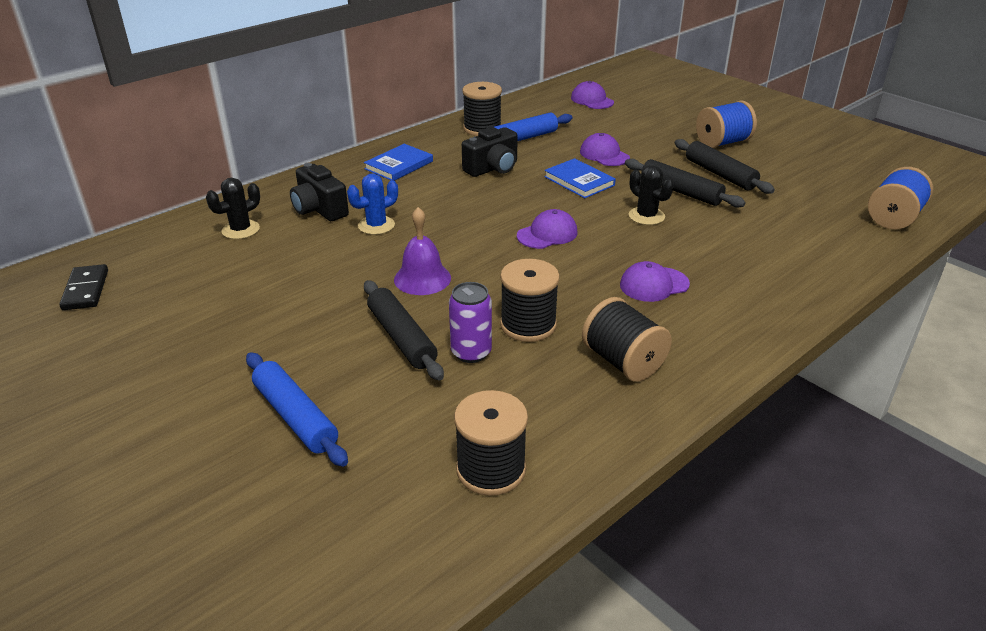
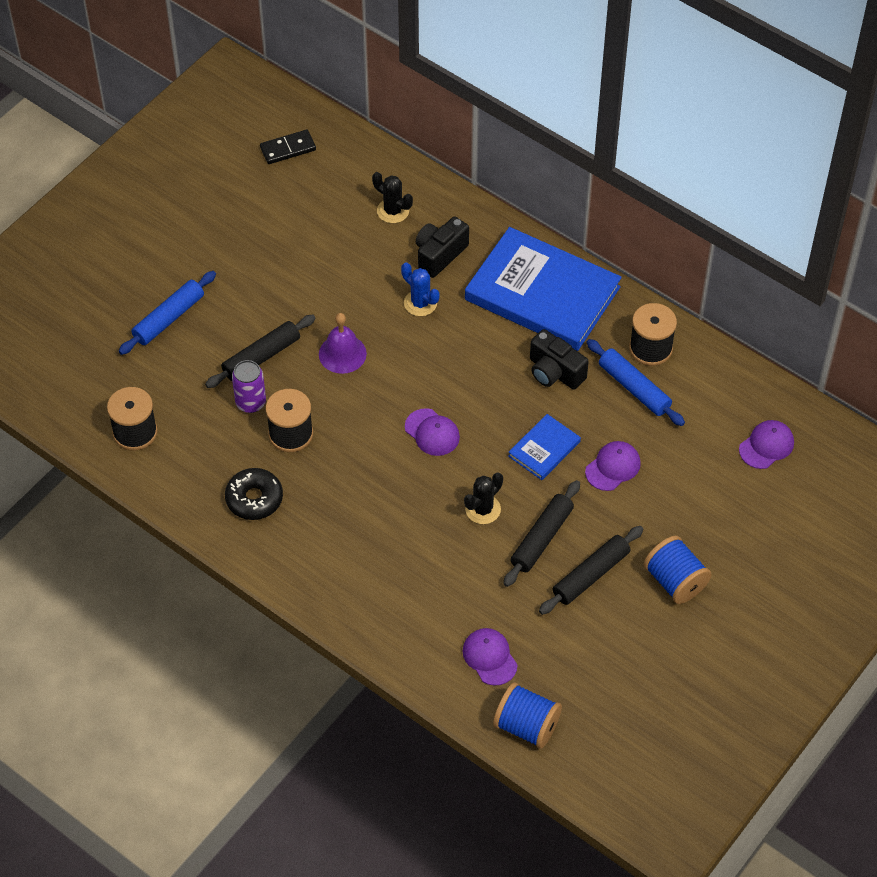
camera: 80 degrees right, 20 degrees up
(399, 165) = (542, 293): blue book -> blue book, size x2.20
(623, 362) = (254, 499): black spool -> black donut
(654, 284) = (363, 517): purple cap -> purple cap (489, 657)

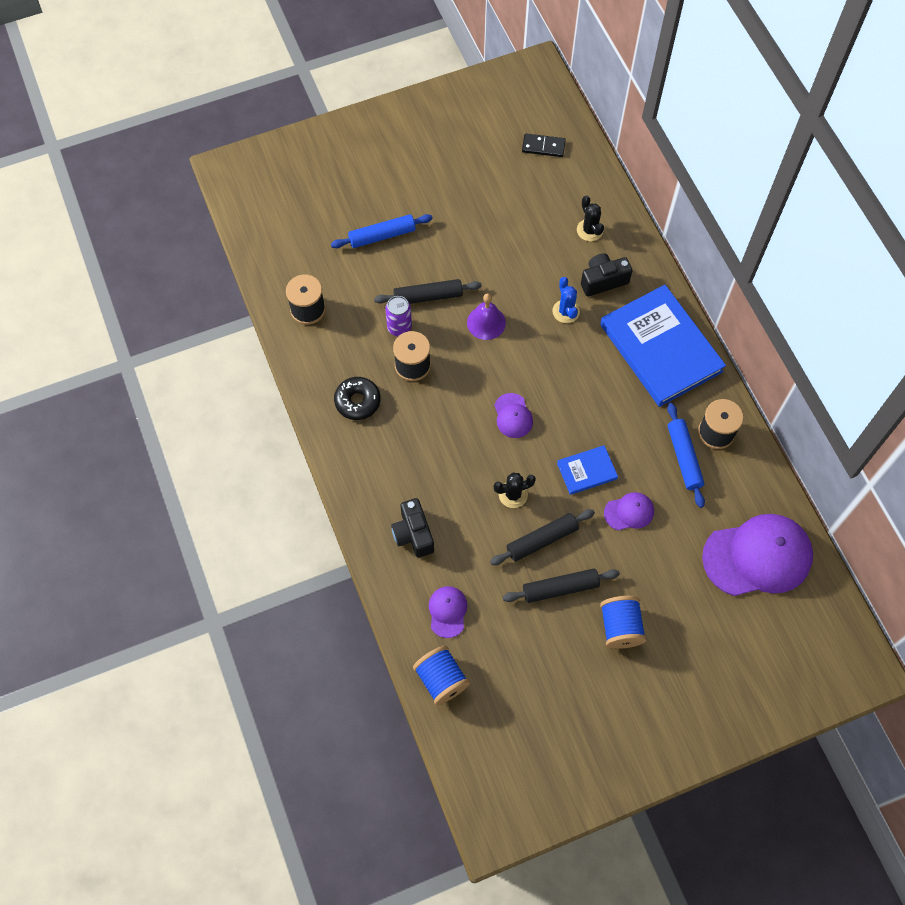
camera: 30 degrees right, 10 degrees up
(554, 372) = (631, 415): black camera -> black camera (413, 534)
(766, 446) = (758, 556): purple cap -> purple cap, size x2.14

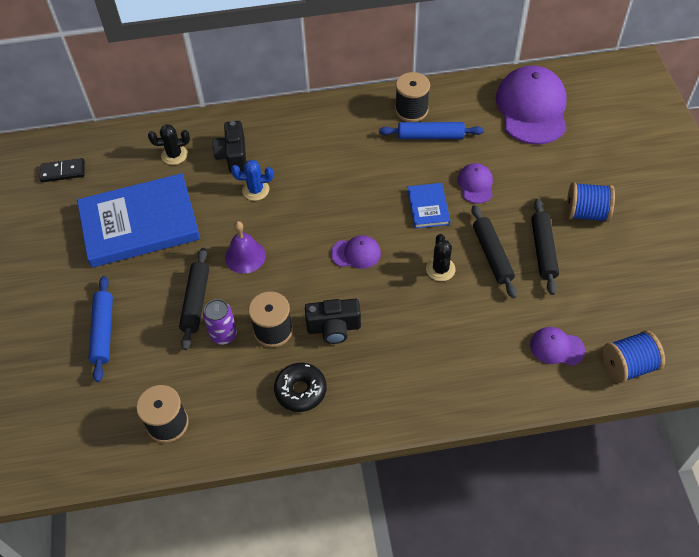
camera: 75 degrees left, 10 degrees down
(413, 534) = (467, 363): black camera -> black camera (334, 328)
(543, 146) = (63, 172): black domino -> black domino turned 60 degrees clockwise
(661, 348) = (318, 129): blue book -> blue book (139, 223)

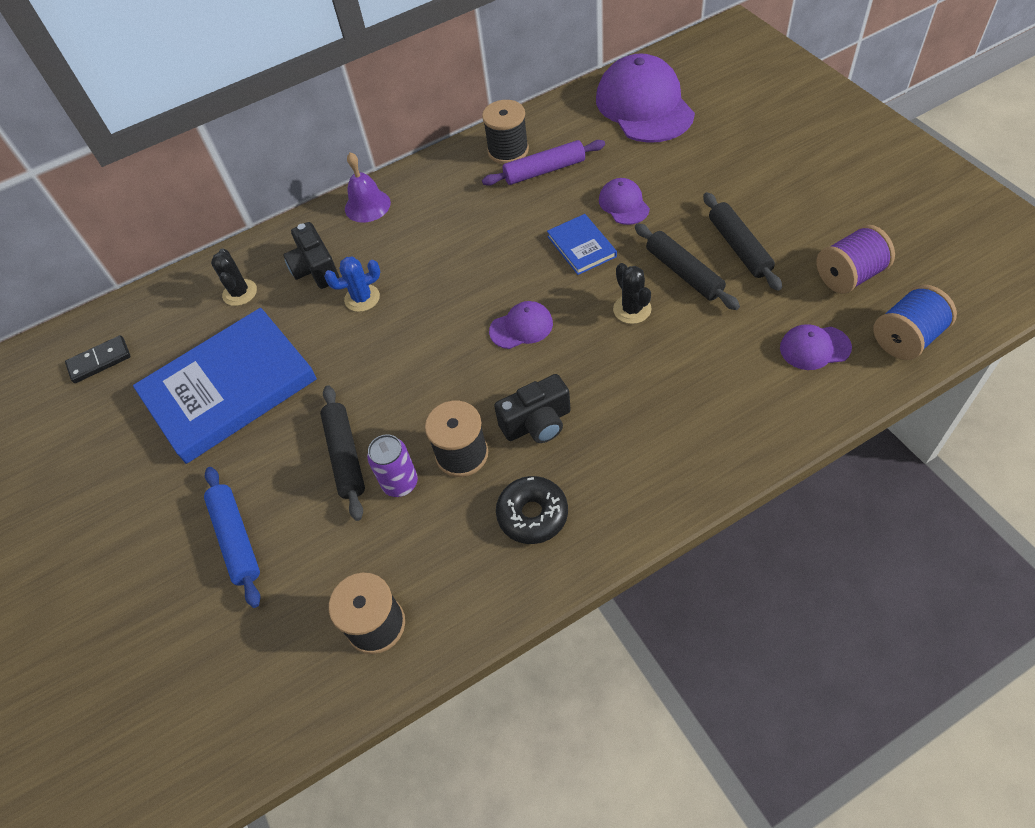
camera: 15 degrees left, 0 degrees up
(174, 155) = (240, 293): black cactus -> black cactus turned 75 degrees counterclockwise
(245, 256) = (384, 379): purple bell -> purple bell (367, 205)
(430, 136) = (544, 170): blue rolling pin -> purple rolling pin
(586, 213) = (765, 192): blue spool -> none
(612, 303) = (849, 276): none -> purple spool

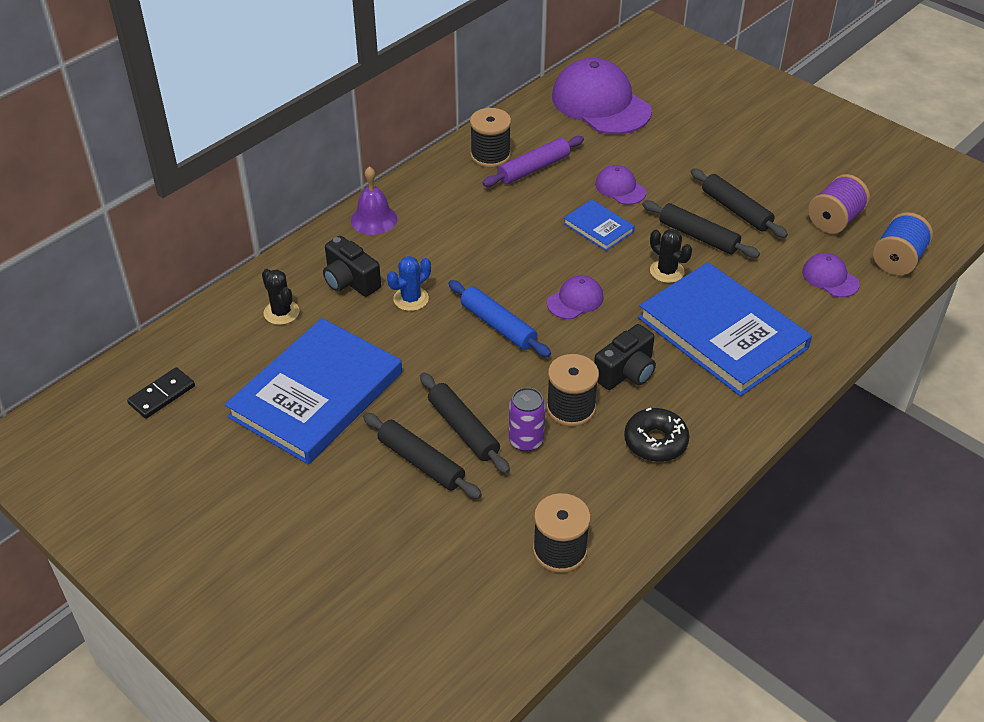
camera: 25 degrees left, 10 degrees down
(236, 539) = (393, 514): blue rolling pin -> blue rolling pin (498, 325)
(289, 485) = (421, 462): none -> black rolling pin
(661, 395) = (722, 333): none -> blue book
(814, 348) = (830, 278): purple cap -> purple cap turned 75 degrees clockwise

